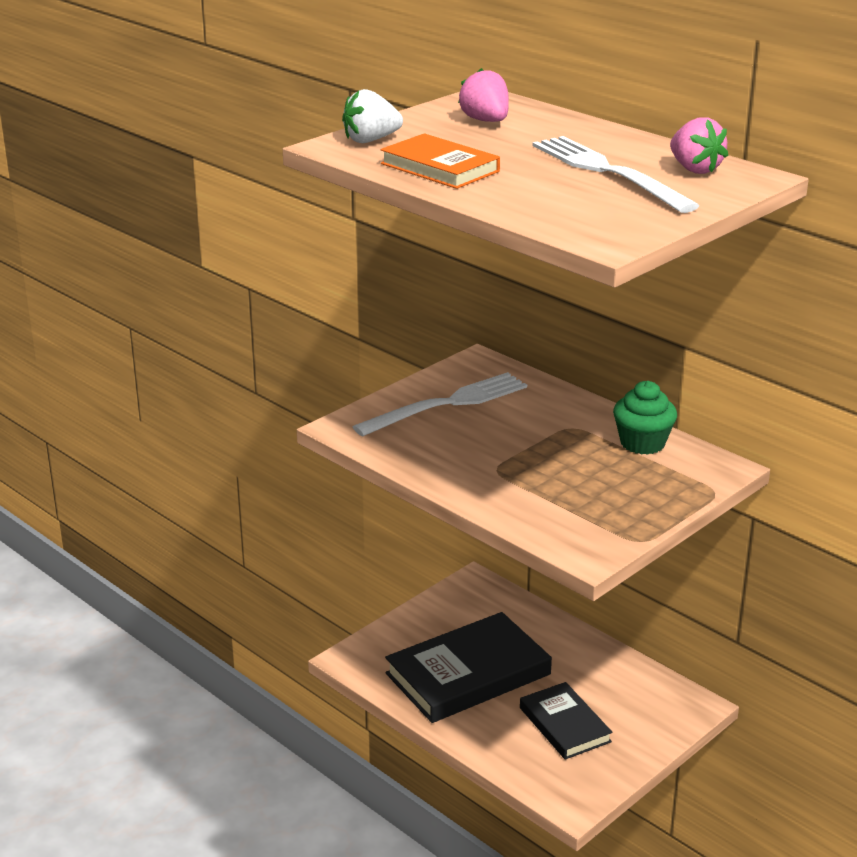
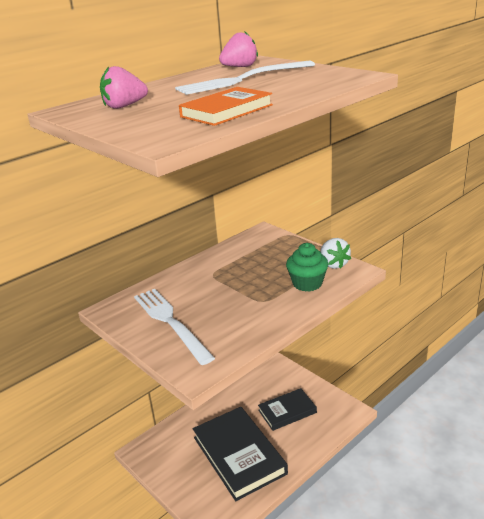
camera: 85 degrees left, 0 degrees up
(370, 140) = (153, 132): white strawberry -> white strawberry (333, 264)
(642, 443) = (235, 252): green cupcake -> green cupcake (307, 283)

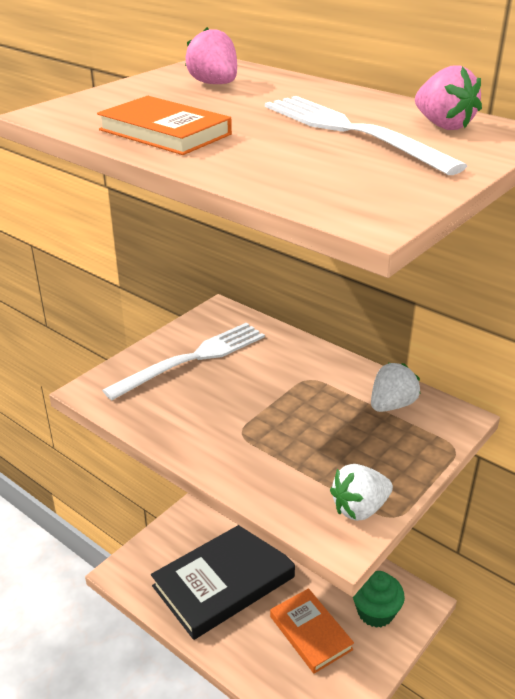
camera: 80 degrees right, 5 degrees up
(247, 249) = (391, 405): none -> white strawberry
(287, 411) = (310, 633): black book -> orange book
(307, 283) = (292, 477): green cupcake -> green cupcake (375, 612)

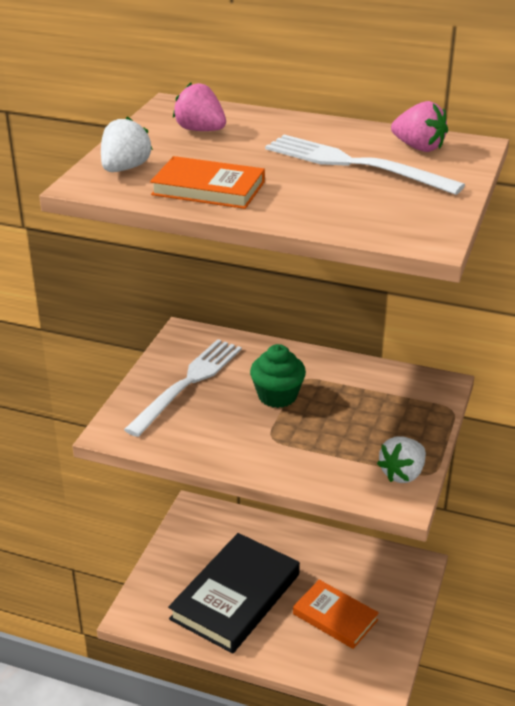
camera: 20 degrees left, 0 degrees up
(375, 612) = (383, 584): green cupcake -> green cupcake (277, 396)
(391, 405) = (384, 386): white strawberry -> white strawberry (125, 168)

